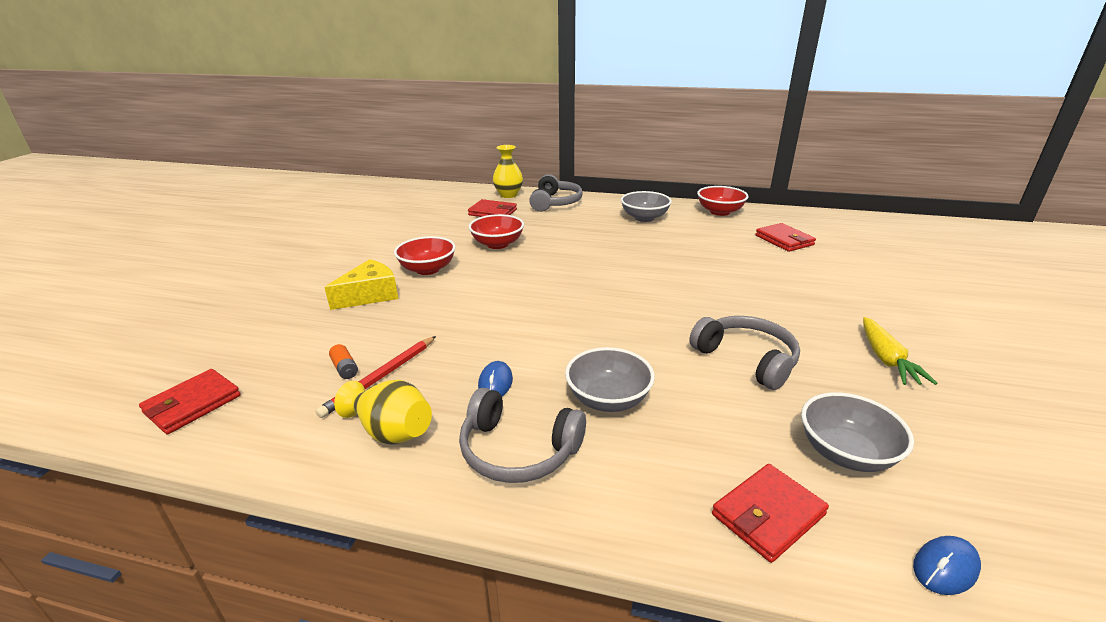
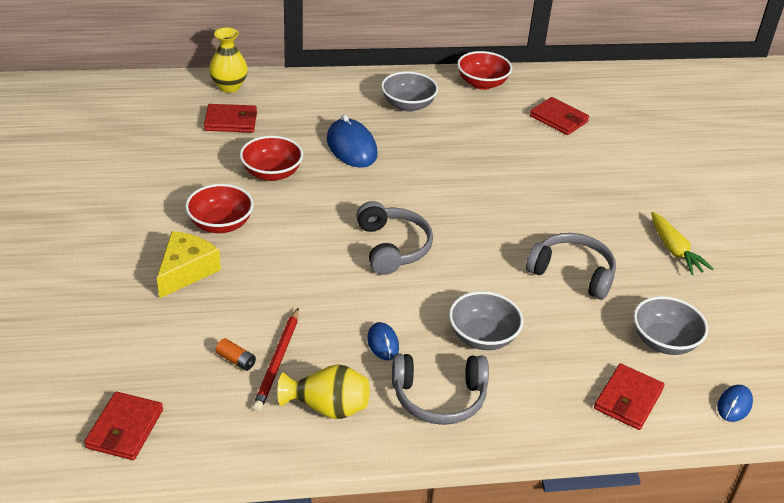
camera: 25 degrees left, 10 degrees up
(555, 202) = (294, 93): grey headphones -> grey headphones (392, 247)
(577, 237) = (351, 147): none -> blue mouse

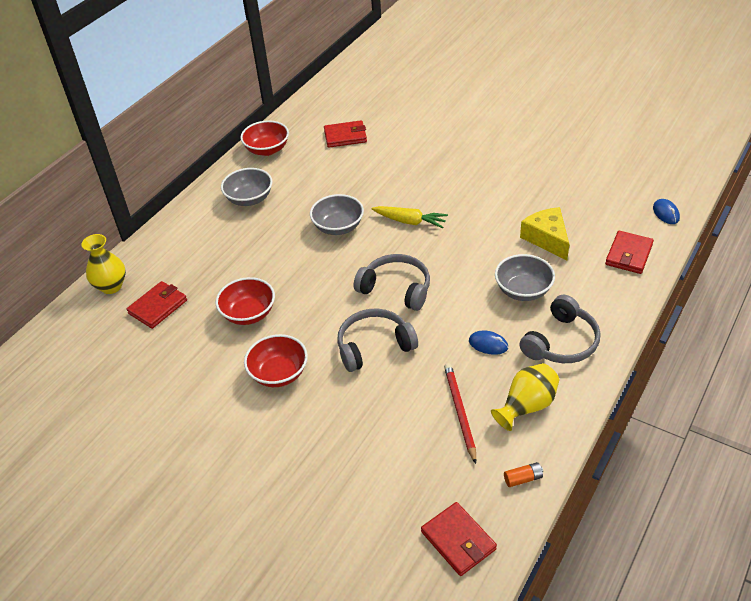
camera: 45 degrees left, 5 degrees up
(186, 271) = (314, 421): yellow cheese -> yellow cheese (547, 239)
(236, 360) = (439, 436): orange battery -> orange battery (523, 479)
(277, 361) = (459, 412): red pencil -> red pencil turned 150 degrees counterclockwise
(351, 147) = (265, 254): blue mouse -> none
(572, 273) = (500, 216): grey headphones -> grey headphones (374, 346)
(628, 399) = (628, 254): red wallet -> red wallet turned 45 degrees clockwise
(664, 341) = (593, 211): grey bowl -> grey bowl (338, 227)
(674, 250) = (520, 160): yellow carrot -> yellow carrot (410, 221)

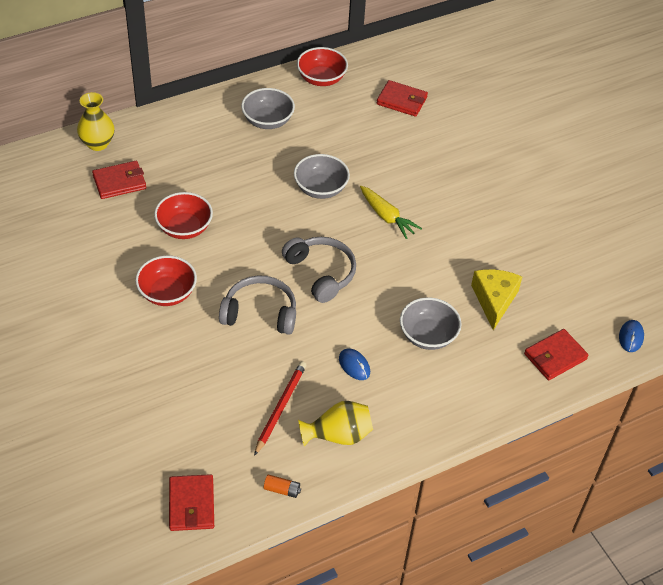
camera: 25 degrees right, 5 degrees up
(561, 342) = (417, 399): grey headphones -> none

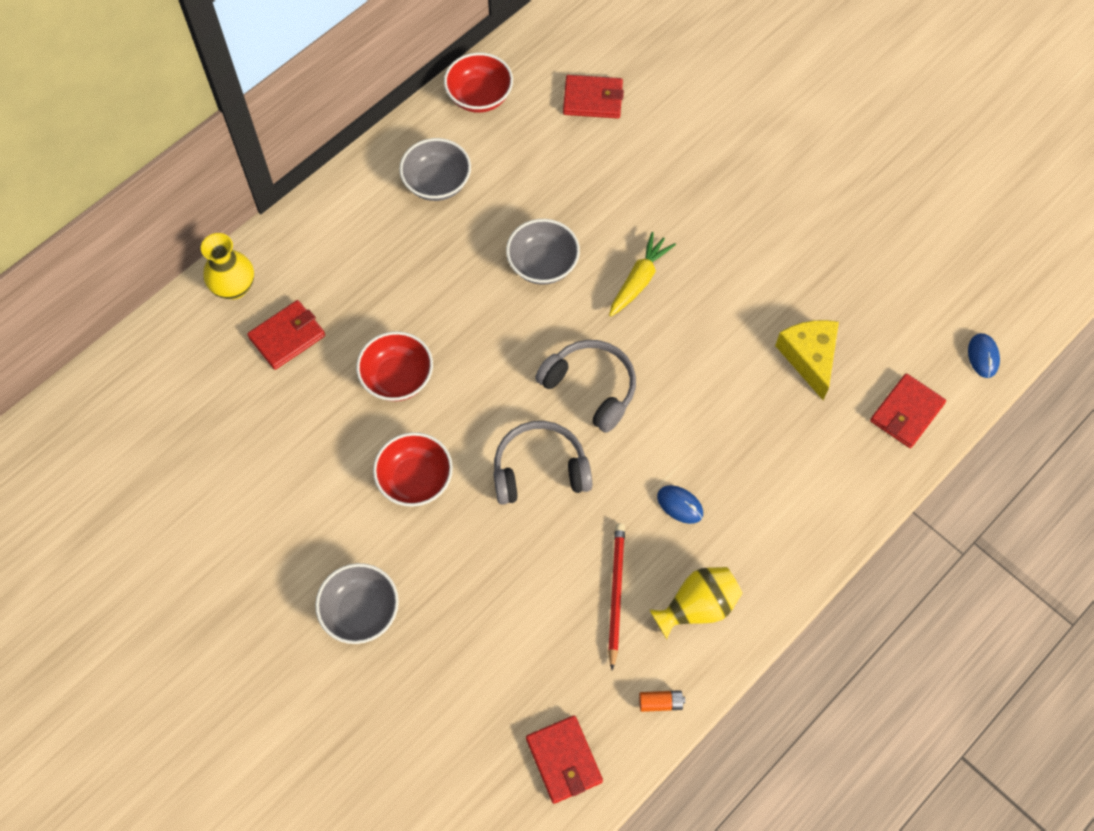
camera: 15 degrees left, 15 degrees up
(387, 217) = (639, 280): yellow carrot -> yellow carrot turned 90 degrees counterclockwise
(428, 335) = (750, 434): grey bowl -> grey bowl (361, 611)

